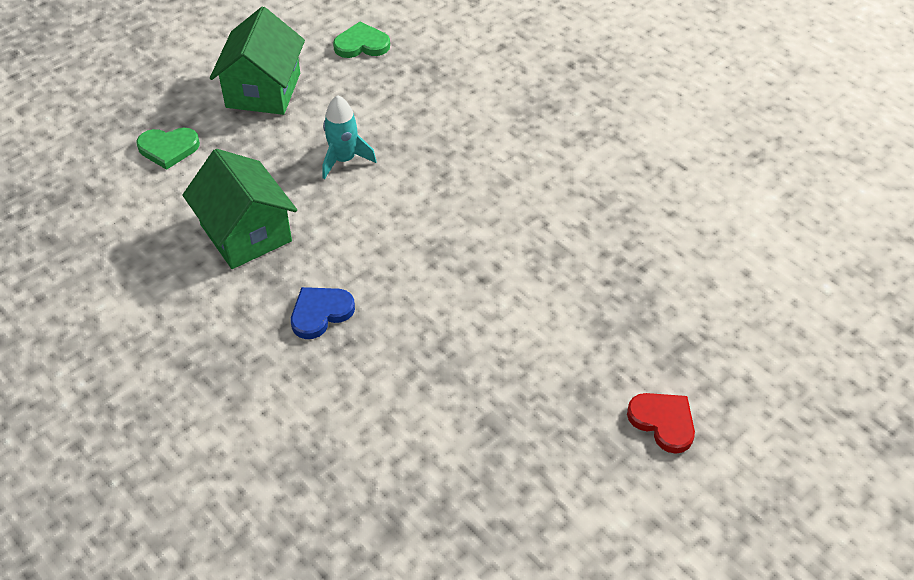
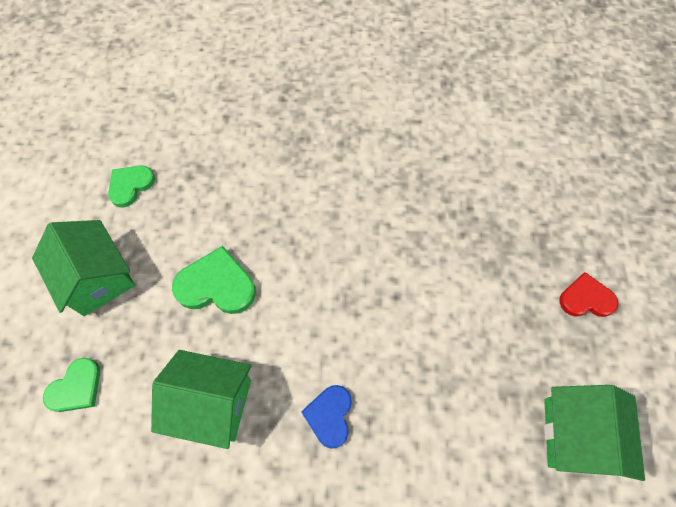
camera: 45 degrees left, 15 degrees up
(344, 159) = (216, 285): turquoise rocket -> green heart
(510, 505) = (577, 435): none -> green house

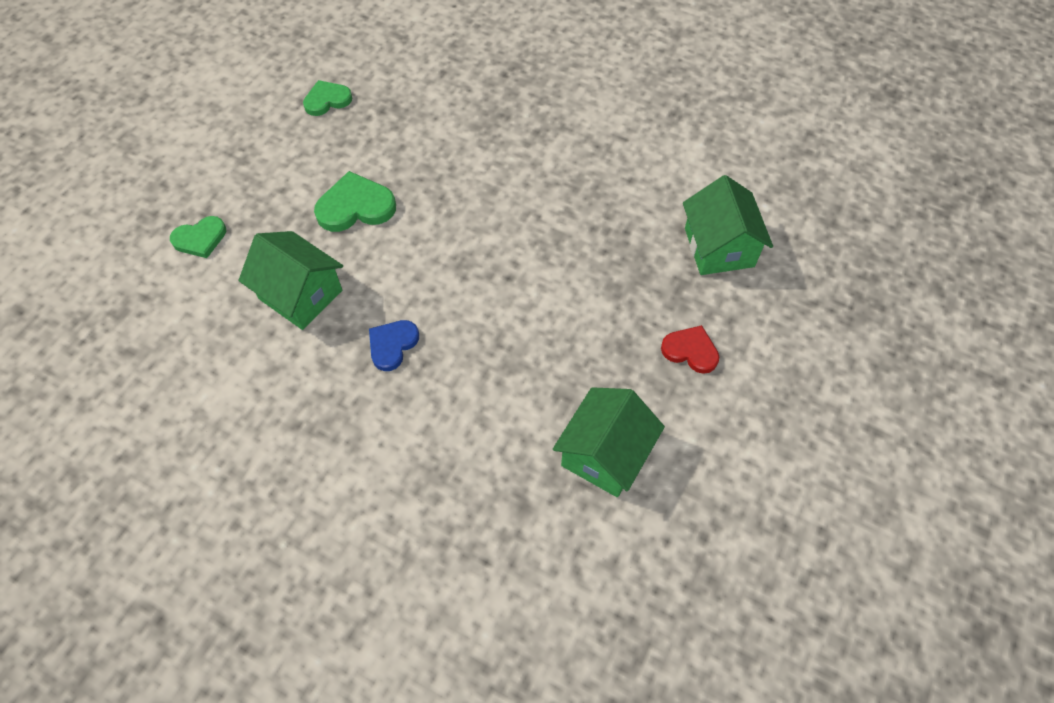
camera: 25 degrees right, 5 degrees down
(97, 278) = (260, 163): green house -> green house (719, 247)
(216, 285) = (355, 206): green heart -> green heart turned 45 degrees counterclockwise

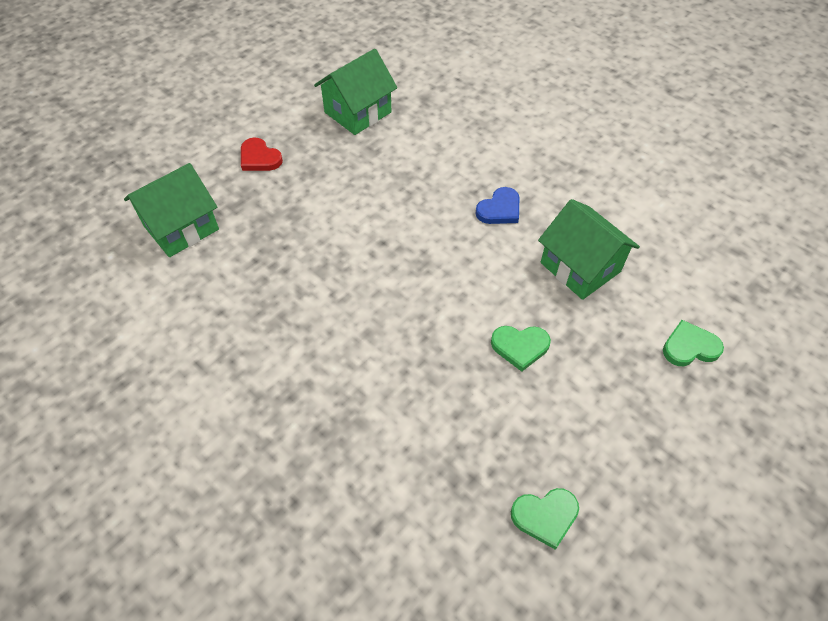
camera: 165 degrees left, 5 degrees down
(355, 206) = (520, 347): green heart -> green heart, size x0.66
(719, 247) = (181, 227): green house -> green house turned 45 degrees clockwise

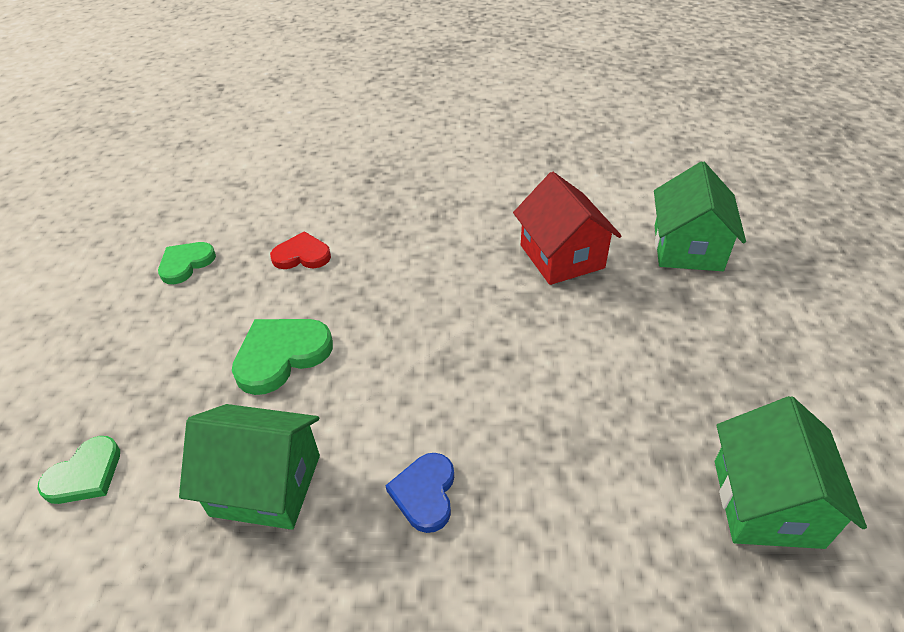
camera: 140 degrees right, 10 degrees down
(259, 158) = (749, 350): red heart -> red heart (302, 255)
(260, 282) = (562, 256): none -> red house
(520, 347) = (281, 355): green heart -> green heart, size x1.51

